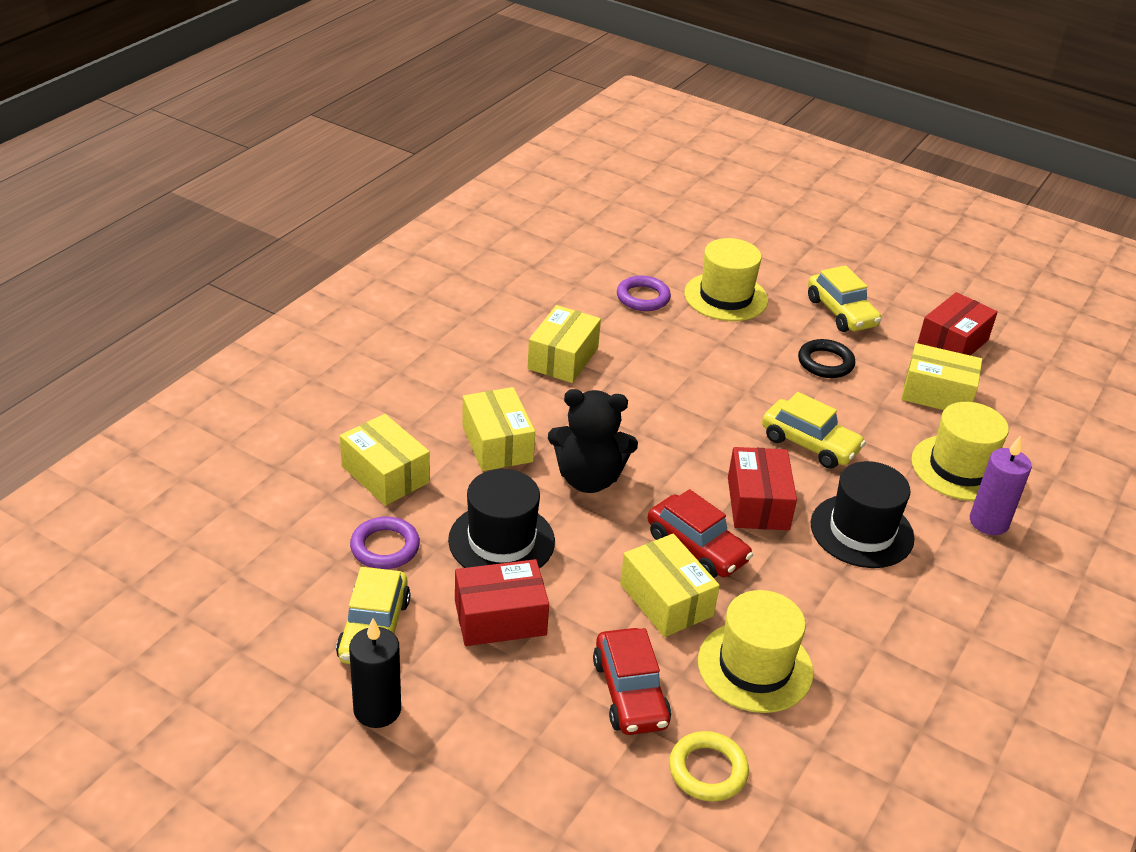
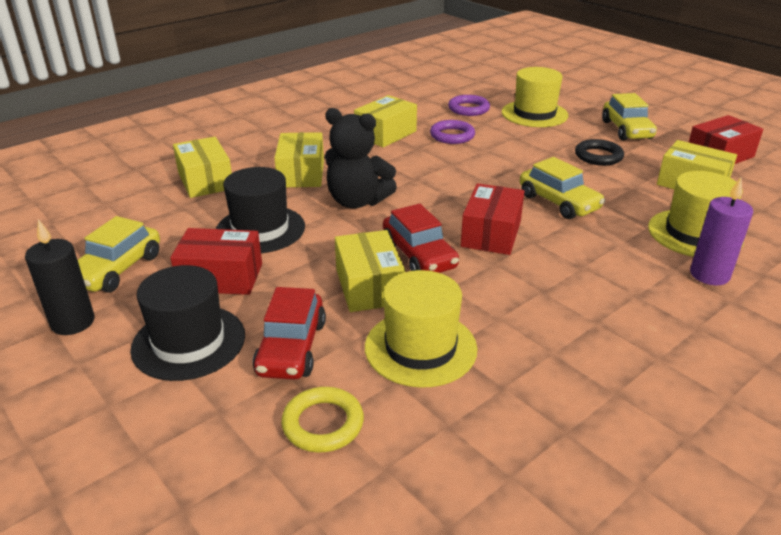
camera: 20 degrees right, 5 degrees down
(385, 547) = (169, 221): purple ring -> purple ring (452, 136)
(862, 531) = (578, 264): black hat -> black hat (189, 342)

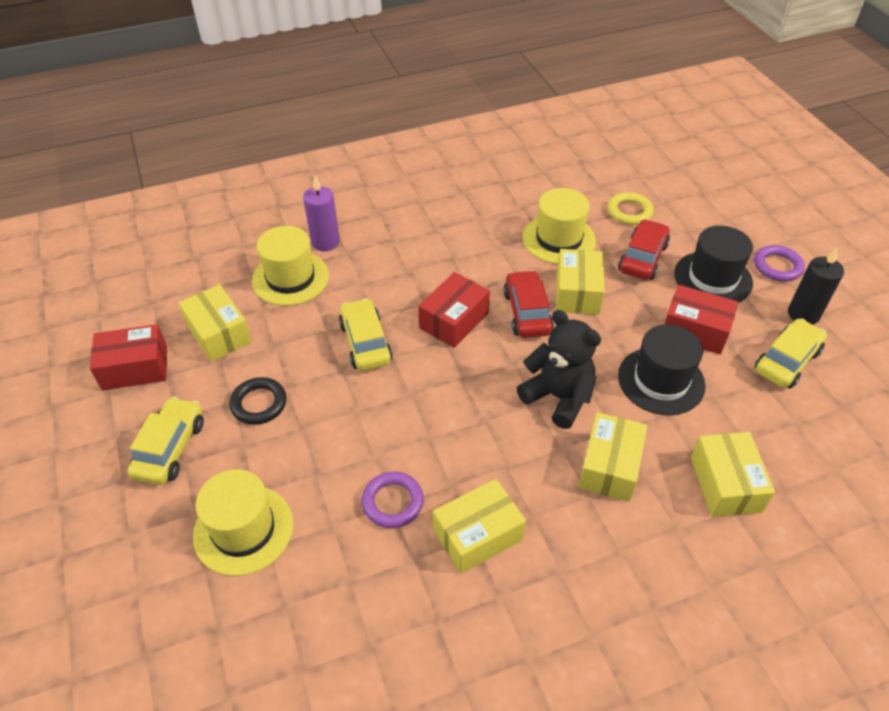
camera: 160 degrees left, 15 degrees up
(468, 109) = (323, 577): purple ring -> purple ring (777, 266)

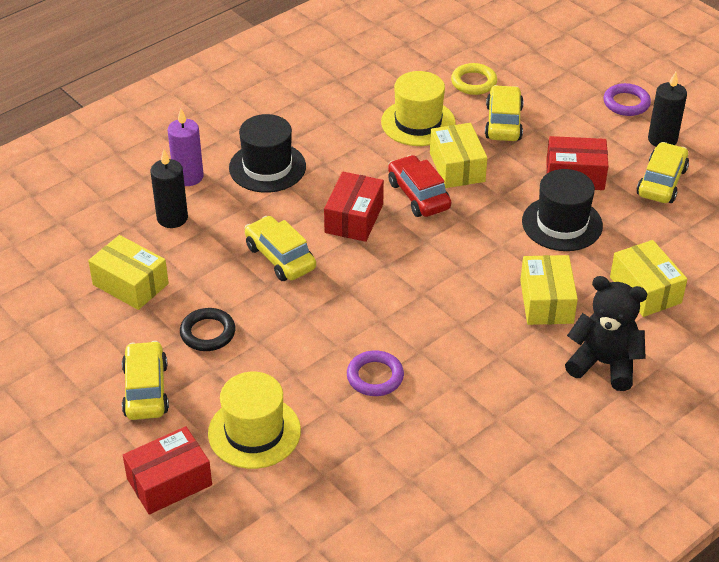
camera: 20 degrees left, 5 degrees down
(135, 368) = (65, 334): red box -> red box (169, 482)
(290, 278) = (172, 218): yellow hat -> black candle
(478, 535) = (460, 381): yellow box -> none
(558, 397) = (479, 259): black teddy bear -> black teddy bear (604, 364)
(642, 258) = (503, 122): red car -> yellow car
(713, 278) = (573, 126): black hat -> black hat (267, 167)

